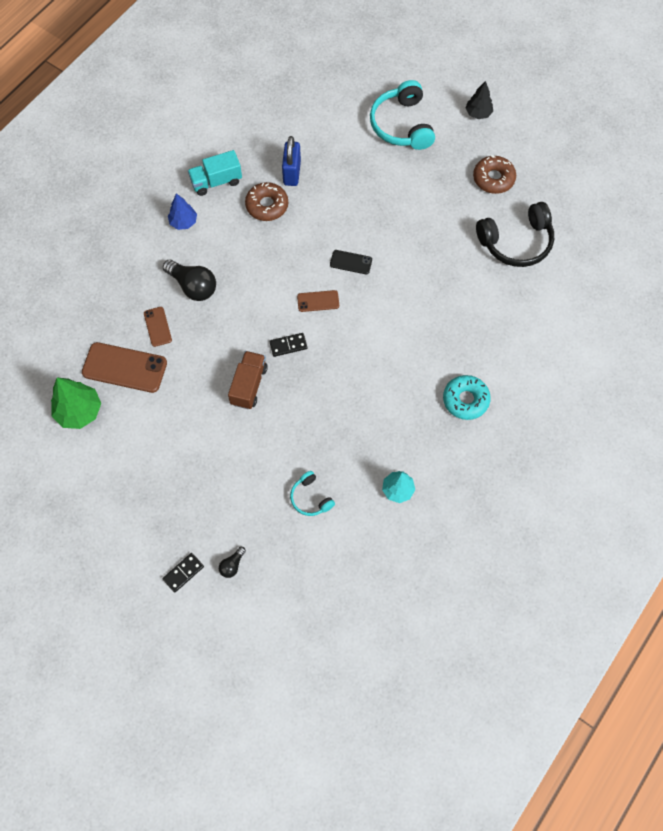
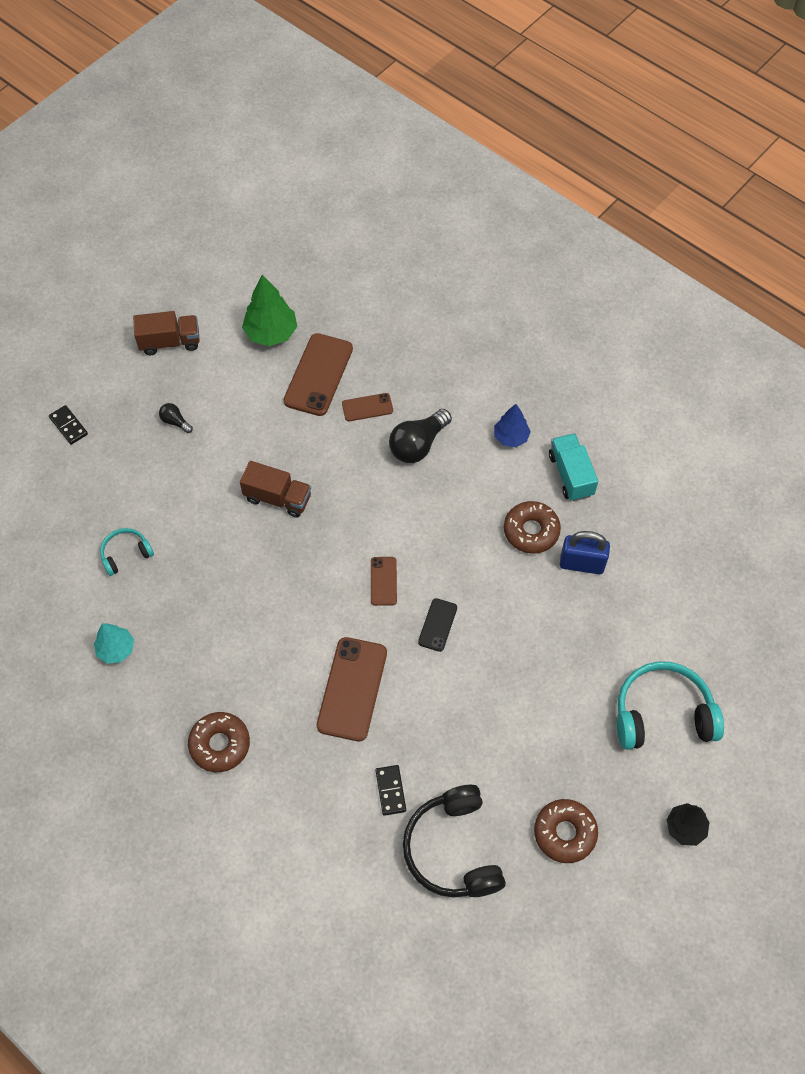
camera: 95 degrees right, 5 degrees down
(88, 498) = (170, 342): none -> brown truck
(232, 565) = (66, 471): black light bulb -> black light bulb (175, 422)
(288, 345) = (325, 543): black domino -> black domino (390, 790)
(409, 314) = (352, 689): none -> brown phone
(465, 400) = (220, 744): turquoise donut -> brown donut

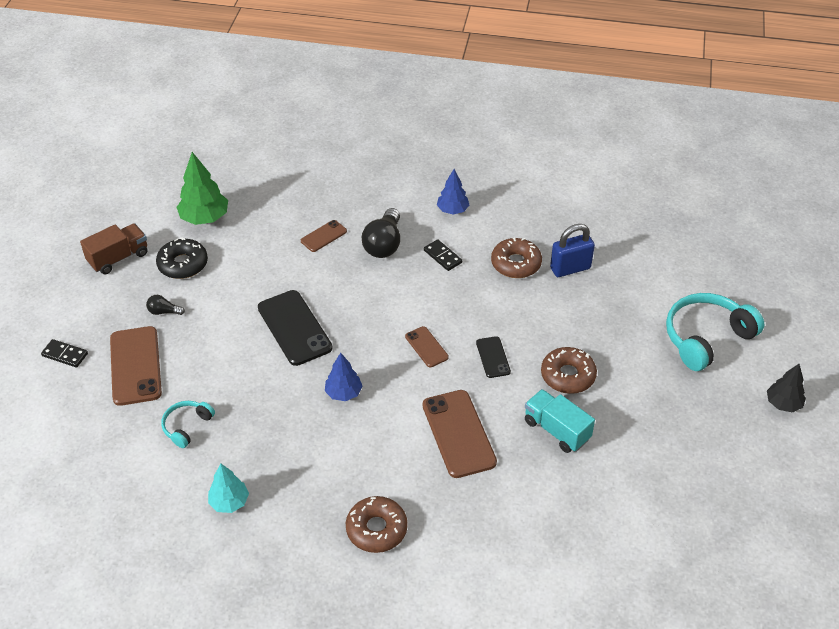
camera: 30 degrees left, 15 degrees down
(221, 377) = (183, 264): none -> black donut
(278, 498) = (294, 328): brown truck -> black phone
(278, 591) = (343, 393): none -> blue tree
(318, 375) = (266, 230): brown phone -> brown phone (135, 366)
(390, 790) = (546, 491): black domino -> black domino (442, 256)
(452, 849) = (627, 508): black headphones -> none
(565, 833) = (701, 452): brown donut -> brown donut (568, 375)
(571, 475) = (516, 216): turquoise truck -> turquoise truck (556, 430)

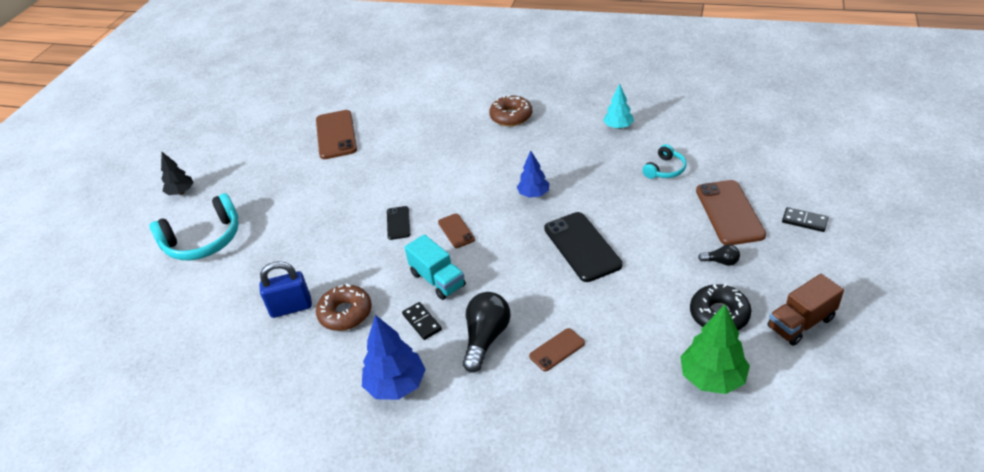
camera: 170 degrees left, 5 degrees down
(452, 210) = (396, 385): blue tree -> blue tree, size x1.56
(458, 433) = (442, 169): brown phone -> brown phone (336, 135)
(556, 430) = (365, 172): turquoise truck -> turquoise truck (437, 280)
(568, 375) = (339, 209): brown donut -> none

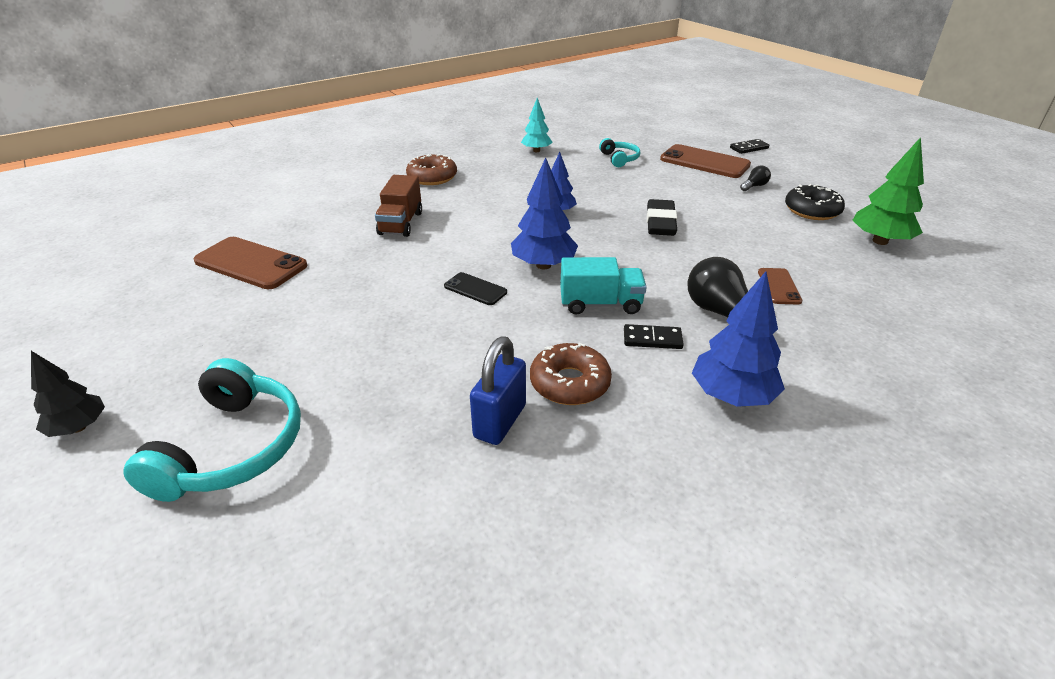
camera: 55 degrees left, 5 degrees down
(456, 231) = (543, 265): brown phone -> blue tree
(582, 247) = (660, 222): black phone -> black eraser
(801, 323) = (852, 191): brown truck -> brown truck (401, 223)

